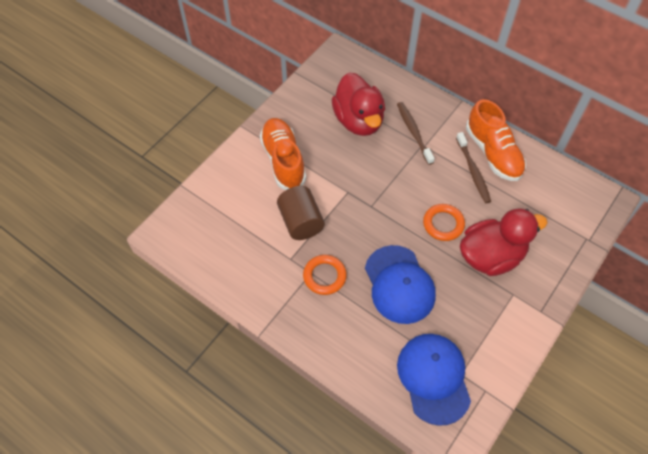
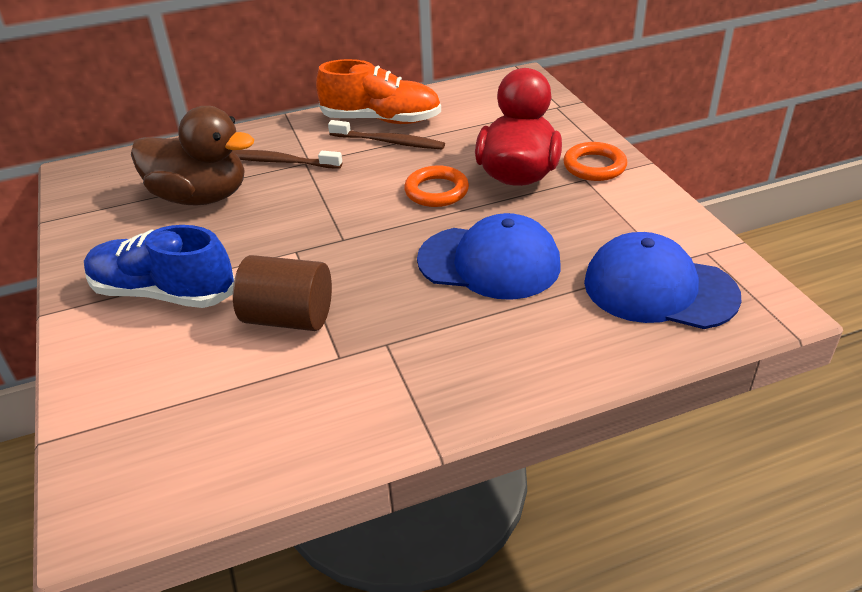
camera: 55 degrees left, 20 degrees down
(283, 160) = (163, 293): orange shoe -> blue shoe
(324, 276) = (406, 330): orange ring -> orange ring (594, 166)
(358, 120) = (201, 197): red duck -> brown duck

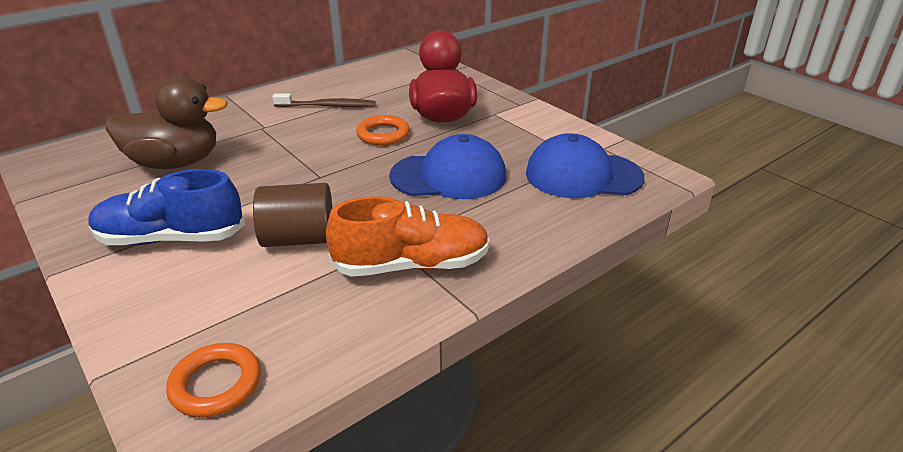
camera: 20 degrees left, 5 degrees down
(279, 162) = (237, 129): brown toothbrush -> none
(381, 120) = (314, 92): orange shoe -> orange shoe (412, 265)
(594, 166) = (497, 105): orange ring -> orange ring (216, 384)

